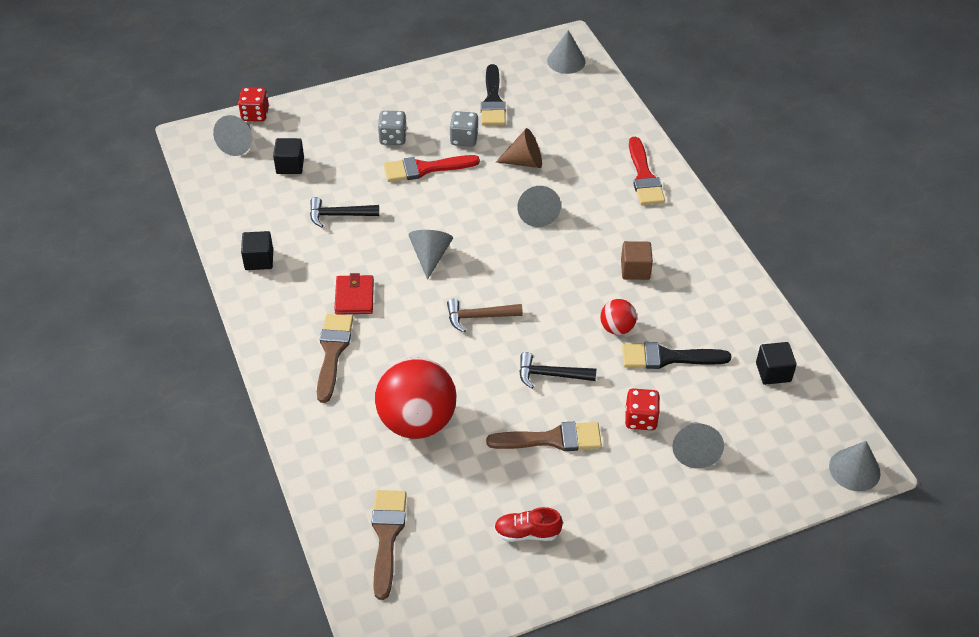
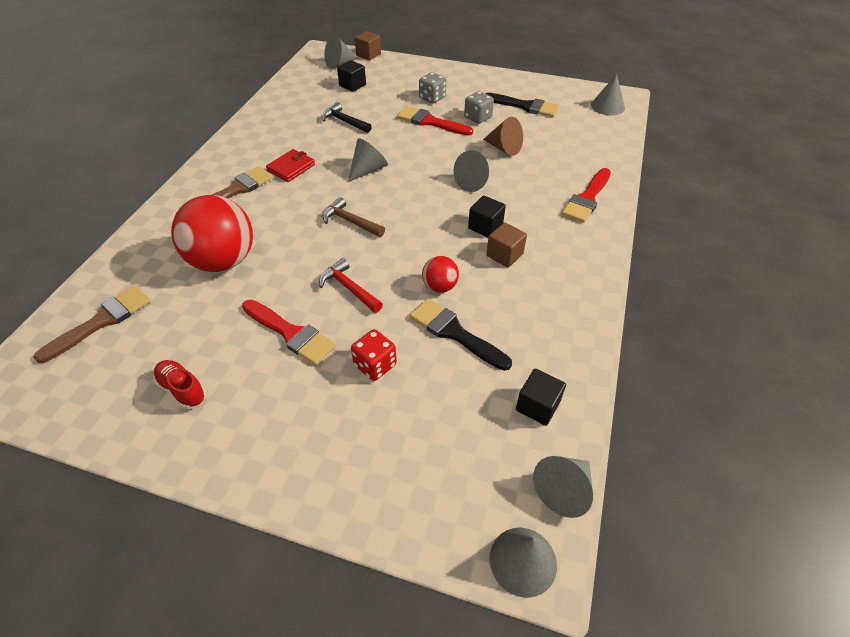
camera: 40 degrees right, 0 degrees up
(255, 114) = (368, 55): red dice -> brown cube
(259, 260) = (268, 122): black cube -> black cube (485, 227)
(492, 101) = (525, 106): black brush -> black brush turned 105 degrees counterclockwise
(551, 375) = (349, 288): black hammer -> red hammer
(552, 439) = (291, 333): brown brush -> red brush
(695, 450) = (388, 423): grey cone -> grey cone (564, 490)

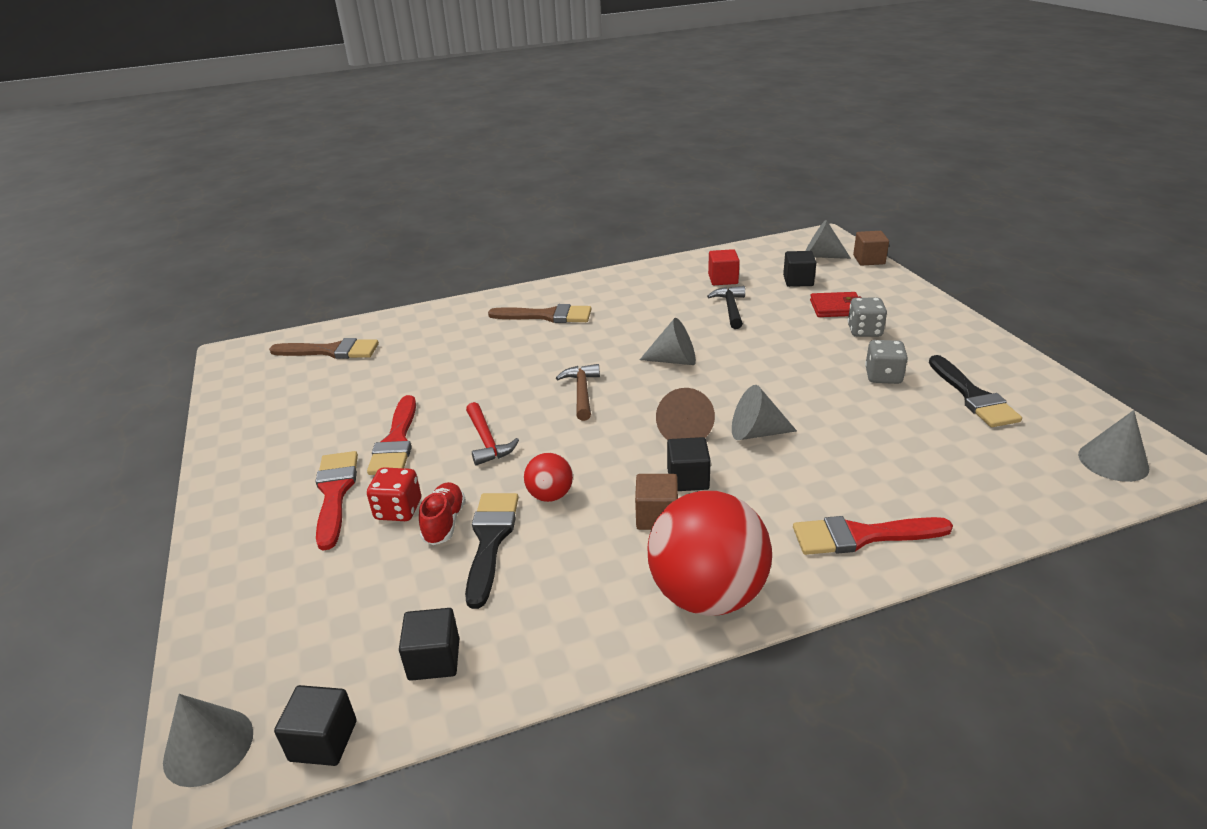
camera: 55 degrees right, 15 degrees down
(182, 389) = (289, 424): red shoe -> red shoe (444, 523)
(223, 261) = (451, 361): red ball -> red ball (707, 594)
(291, 168) = (616, 322): red wallet -> red wallet (836, 308)
(308, 105) = (723, 279): none -> red cube
(349, 288) = (487, 441): red hammer -> red hammer turned 150 degrees clockwise
(430, 122) = (818, 352): red brush -> red brush (335, 493)
(504, 148) = (856, 422): brown cone -> brown cone (684, 431)
(564, 490) = (323, 740): grey cone -> black cube

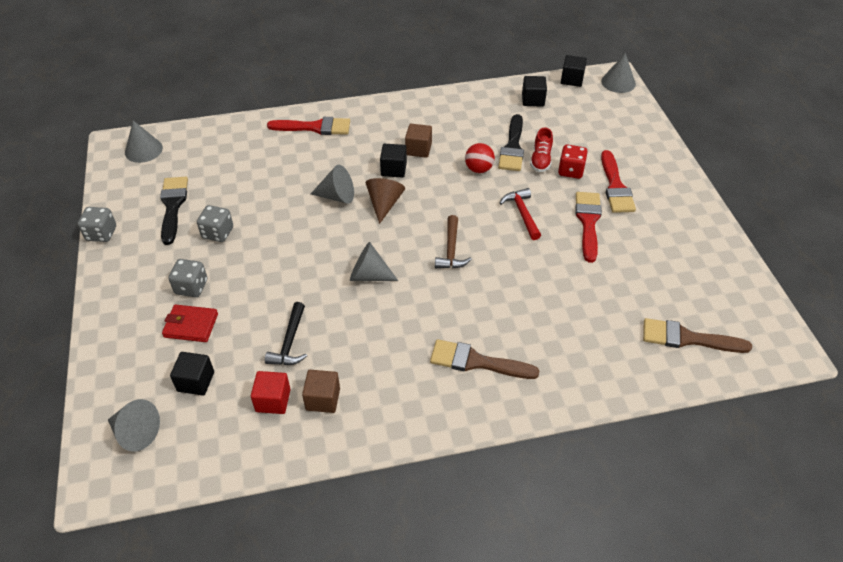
camera: 175 degrees left, 15 degrees up
(707, 594) = (404, 111): red ball -> none
(869, 260) = (91, 412): brown cube -> brown cube (323, 399)
(1025, 360) = (101, 234): none -> grey dice

